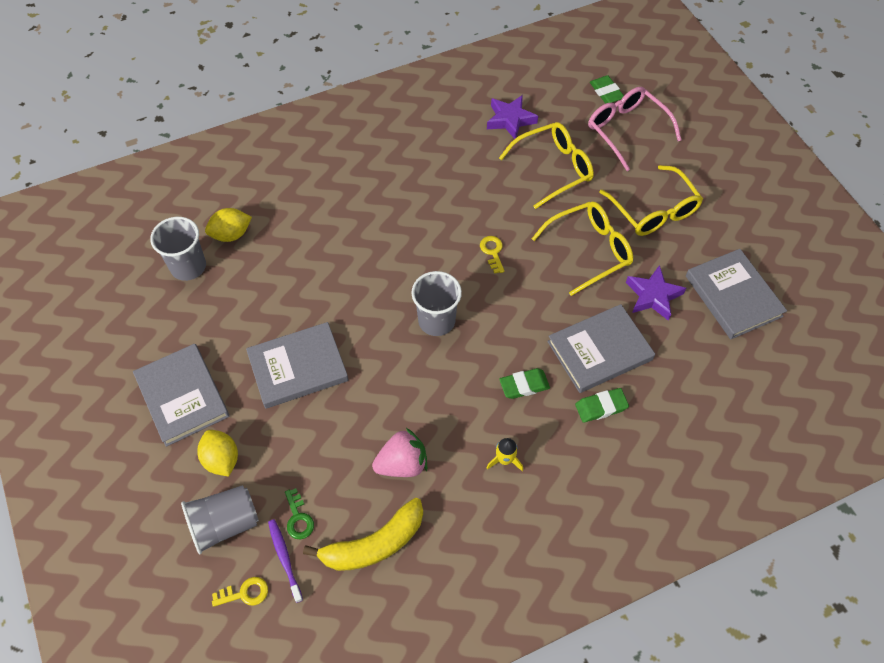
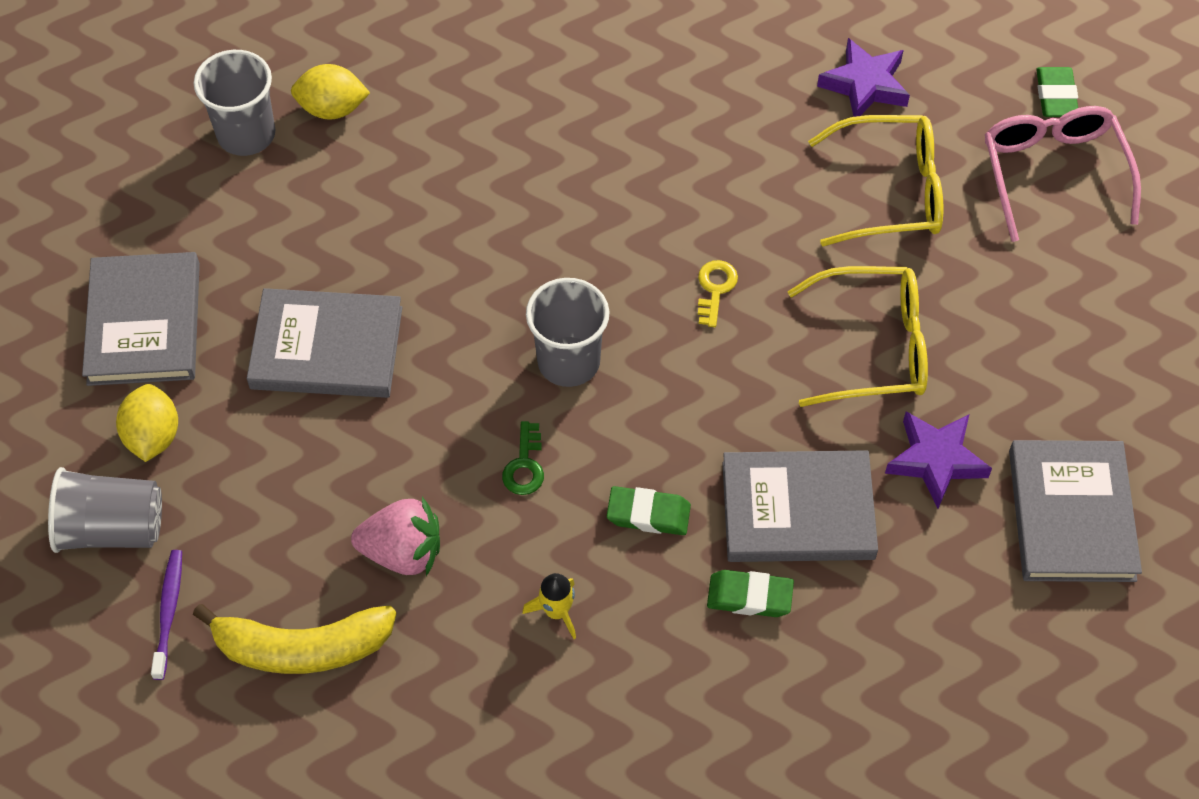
camera: 25 degrees right, 0 degrees up
(245, 593) = (91, 635): yellow key -> none
(298, 518) = (216, 564): green key -> green key (525, 465)
(653, 210) = (1019, 322): yellow glasses -> none

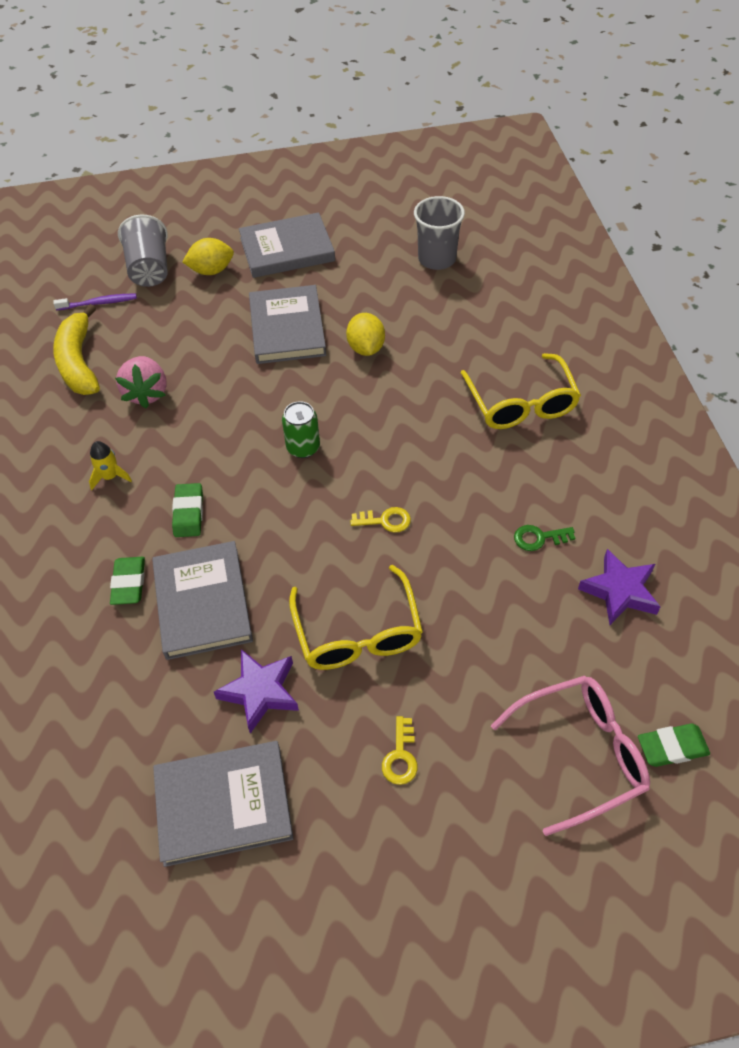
camera: 80 degrees right, 5 degrees down
(332, 109) = (471, 291): yellow lemon -> yellow lemon (366, 348)
(525, 465) = (217, 440): green key -> green key (539, 538)
(568, 361) = (303, 447): grey cup -> green can
(889, 192) = (514, 623): yellow glasses -> yellow glasses (520, 402)
(1035, 333) = (400, 756): none -> yellow key

